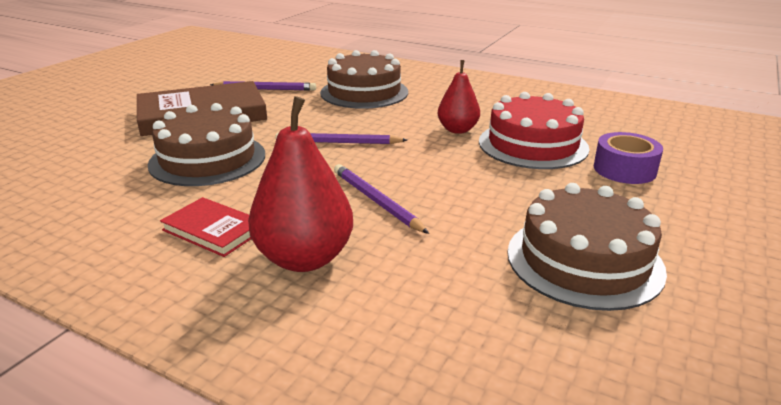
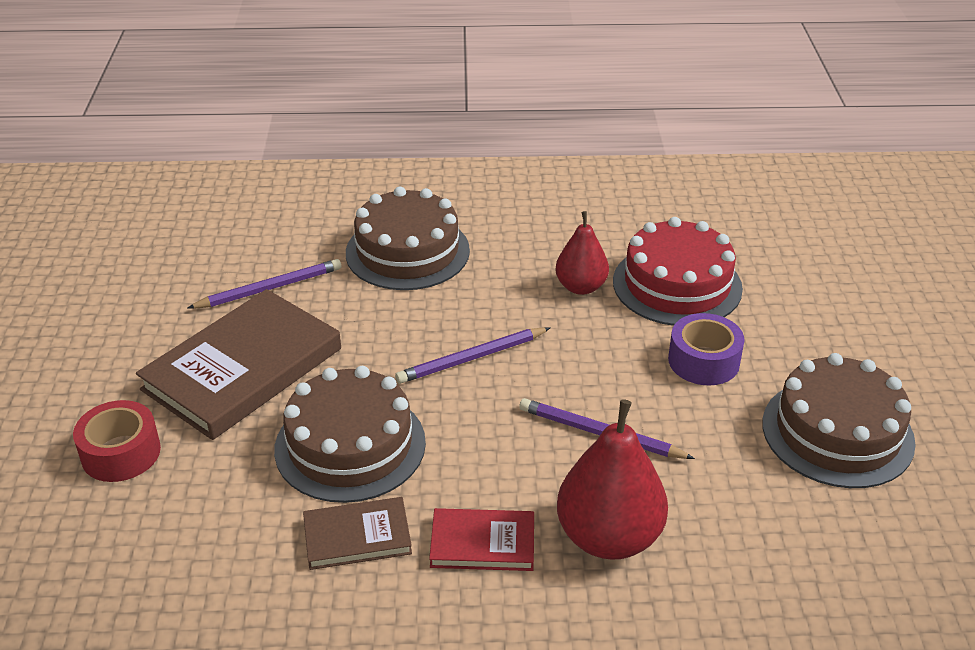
camera: 30 degrees left, 10 degrees up
(90, 128) = (121, 453): none -> red tape
(145, 200) = (357, 536): none -> brown book
(624, 169) = (787, 293): purple tape -> purple tape (703, 361)

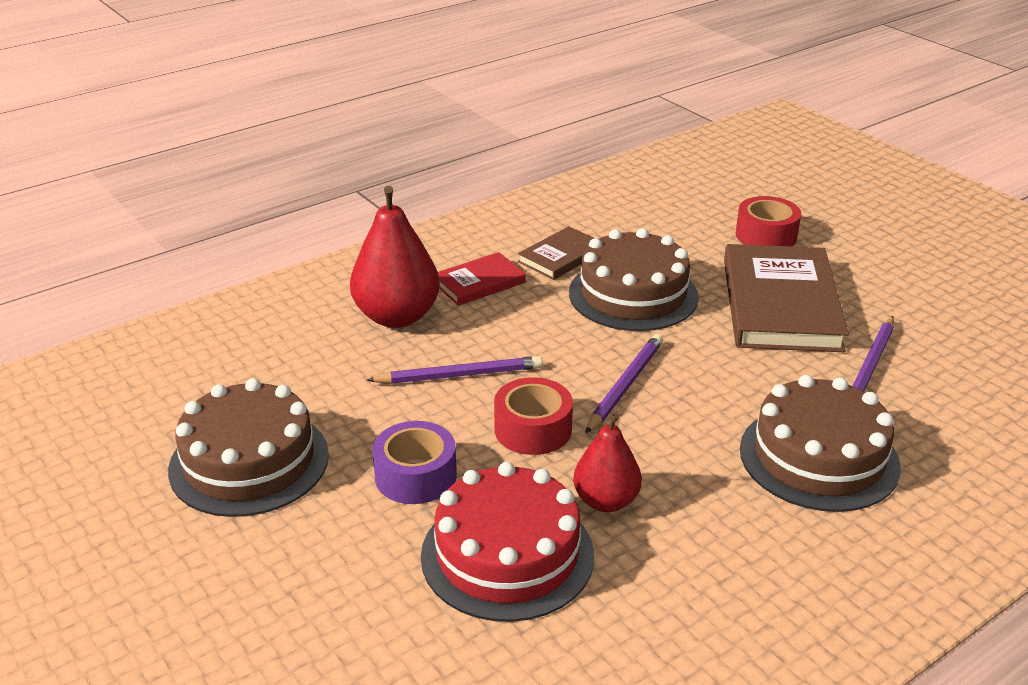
camera: 145 degrees right, 5 degrees down
(582, 356) = (533, 429): none -> red tape

